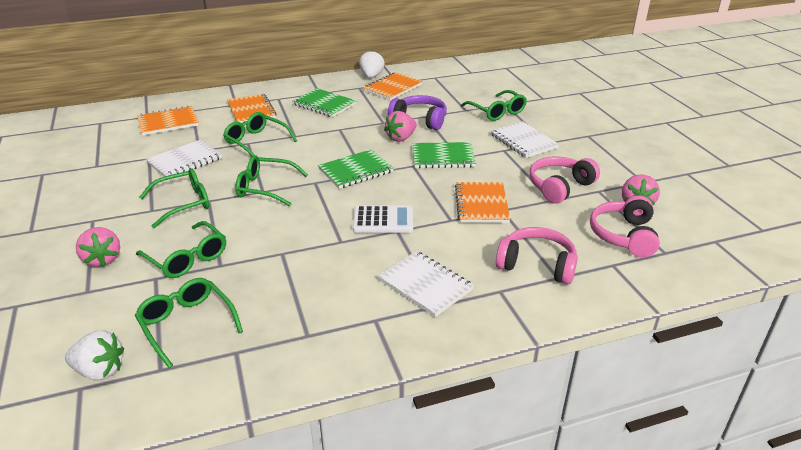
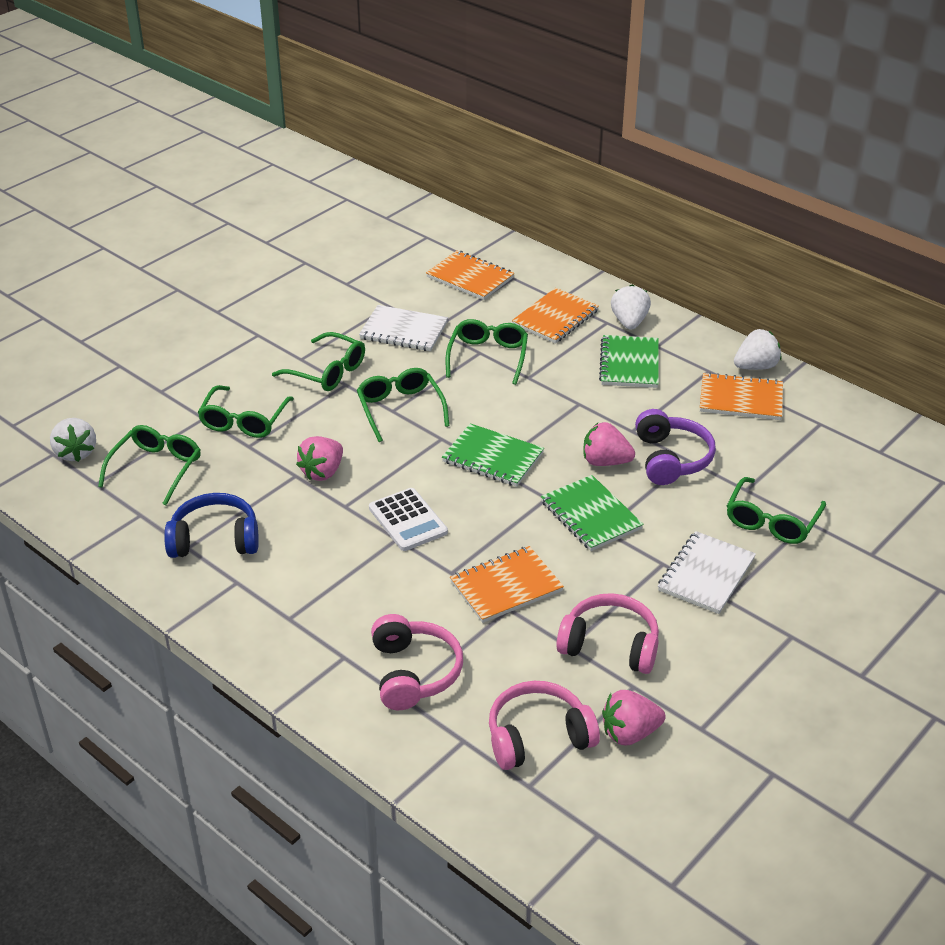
camera: 60 degrees right, 5 degrees up
(102, 259) = (207, 374): pink strawberry -> pink strawberry (322, 472)
(288, 93) = (629, 322): none -> white strawberry
(313, 316) = (215, 539): none -> blue headphones
(425, 285) = (314, 596): white notebook -> none

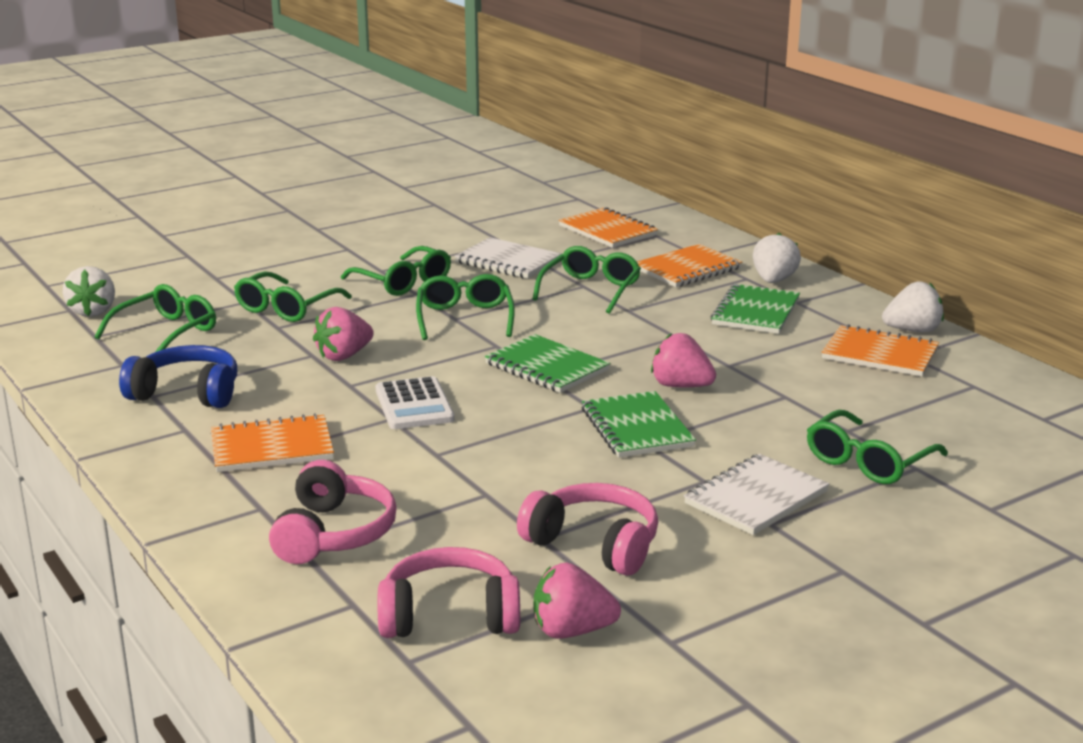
camera: 15 degrees right, 15 degrees down
(506, 586) = (495, 475): orange notebook -> orange notebook (272, 447)
(671, 459) = (765, 393): purple headphones -> none

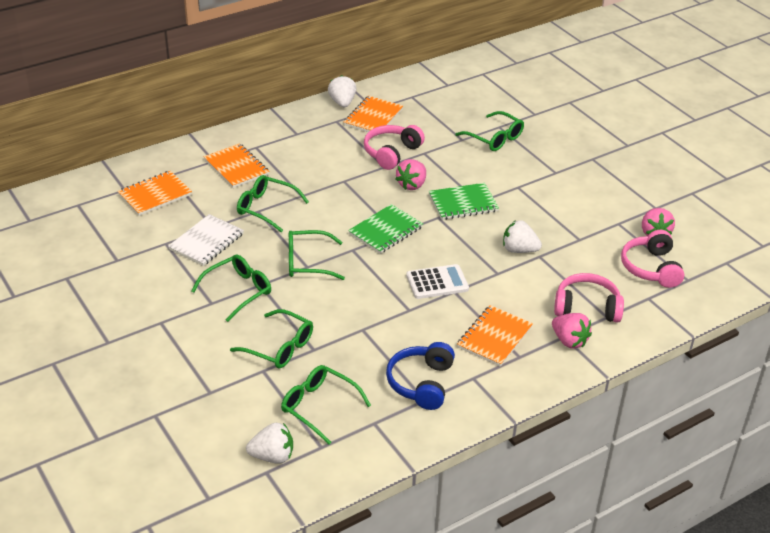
camera: 90 degrees left, 15 degrees up
(272, 447) = (494, 337): orange notebook -> orange notebook turned 45 degrees clockwise
(344, 356) = (365, 314): pink strawberry -> pink strawberry (569, 341)
(594, 544) = (582, 223): pink headphones -> pink headphones (391, 153)
(755, 312) = (311, 149): green notebook -> none
(756, 498) = (533, 174): white notebook -> none
(773, 280) = (262, 138): white strawberry -> white strawberry (519, 250)

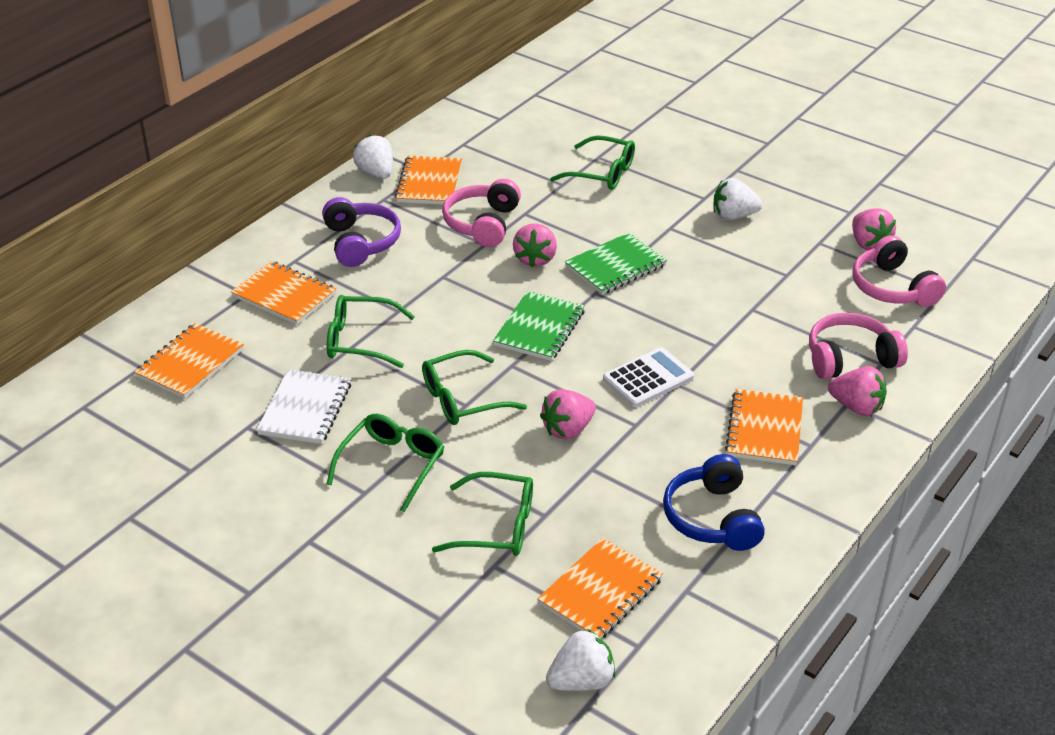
camera: 20 degrees left, 0 degrees up
(305, 146) = (361, 242): none -> purple headphones
(319, 407) = (600, 592): green glasses -> orange notebook
(363, 300) = (568, 429): none -> pink strawberry
(519, 250) = (722, 308): white strawberry -> white strawberry (733, 216)

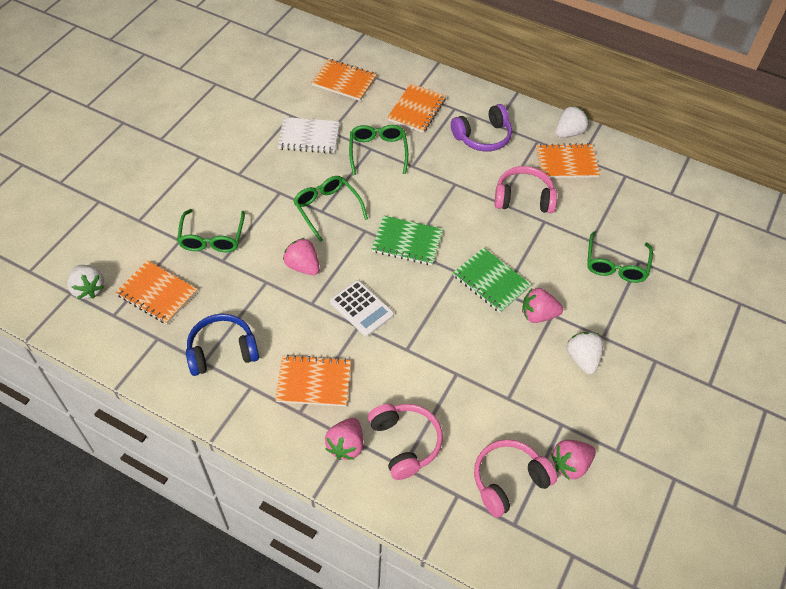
camera: 80 degrees right, 15 degrees up
(392, 465) = (262, 183): green glasses -> none
(535, 259) = (488, 232): pink strawberry -> pink strawberry (538, 315)

